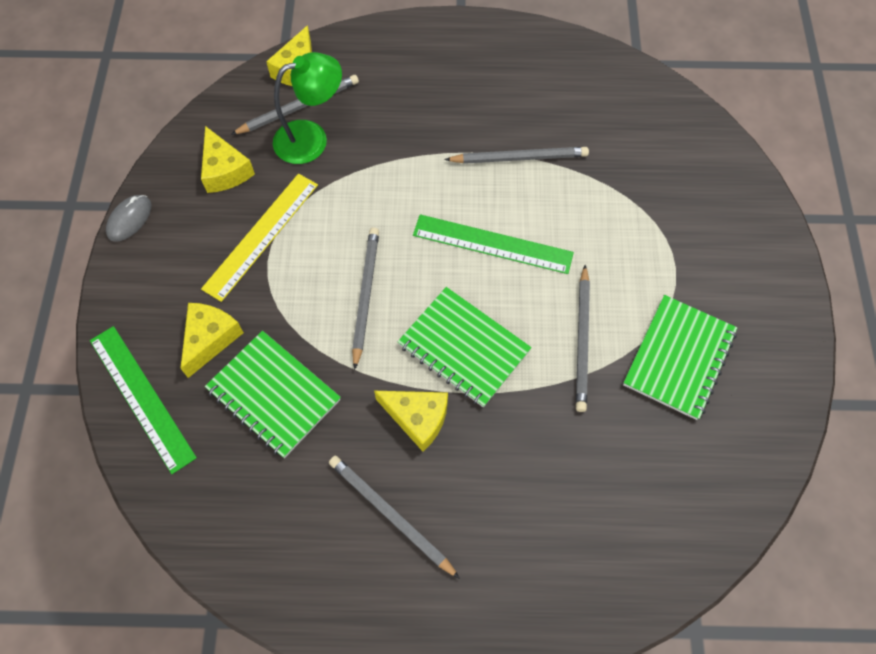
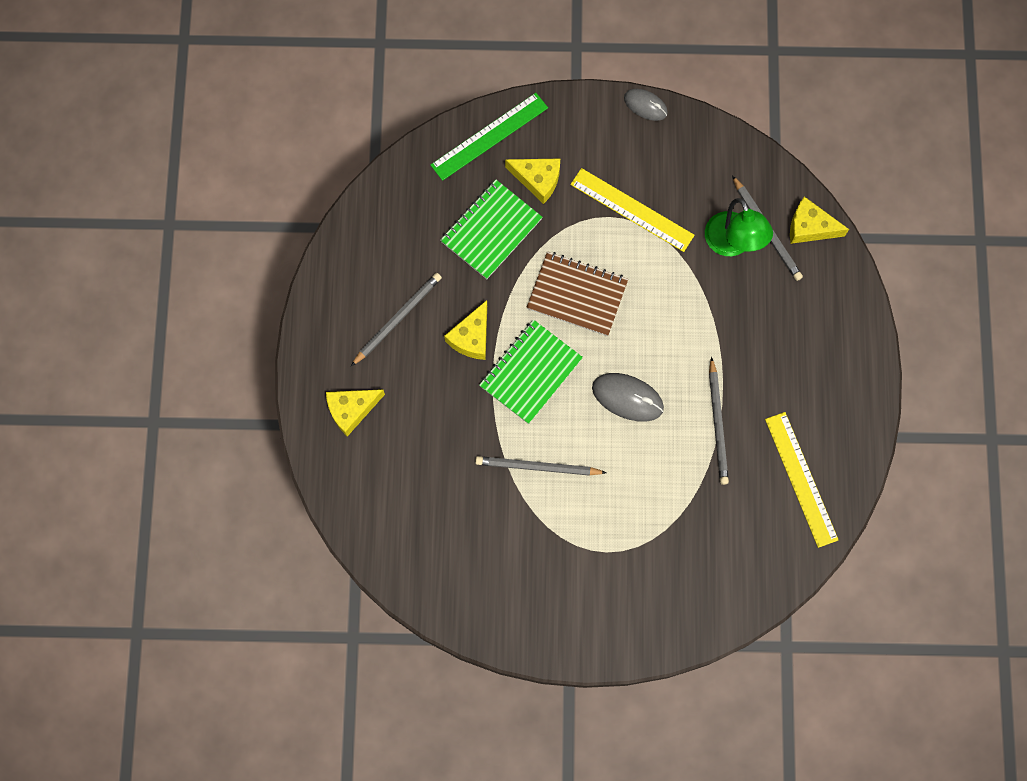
camera: 90 degrees right, 10 degrees up
(225, 170) = (696, 175): yellow cheese -> yellow cheese (351, 410)
(365, 295) = (577, 295): grey pencil -> brown notebook
(492, 244) = (627, 397): green ruler -> grey mouse
(575, 87) = (801, 479): none -> yellow ruler
(679, 358) = (522, 544): green notebook -> none

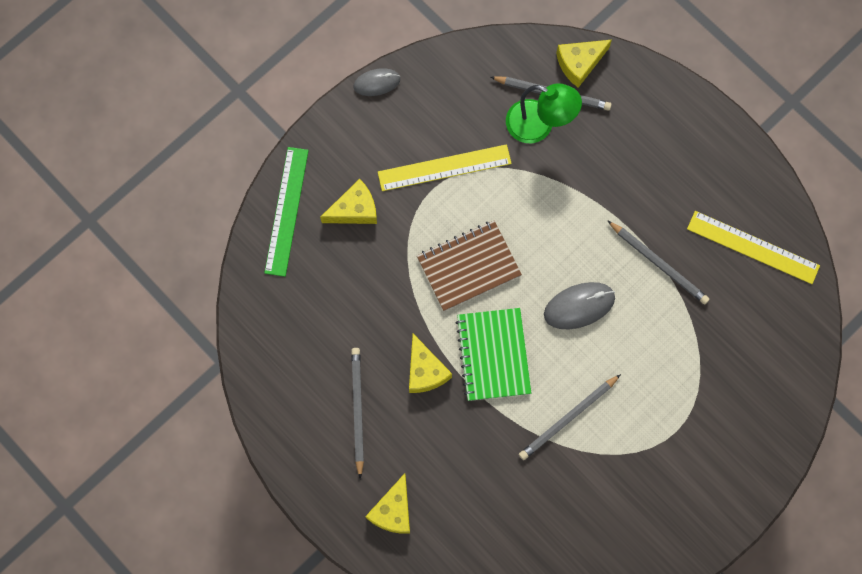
camera: 45 degrees left, 0 degrees up
(491, 230) = (359, 279): green notebook -> none

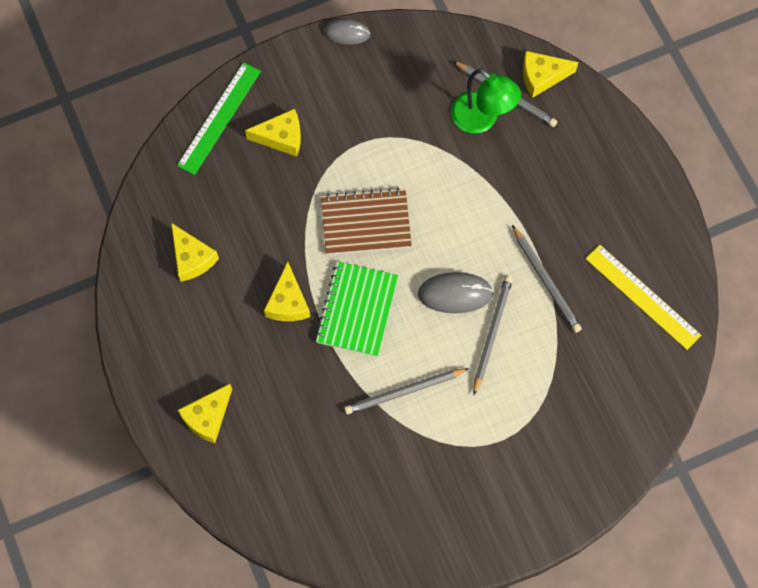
camera: 20 degrees right, 5 degrees down
(316, 360) = (192, 258): none -> yellow cheese
(357, 410) = (211, 315): grey pencil -> grey pencil (492, 333)
(444, 167) = (379, 128): yellow ruler -> none

